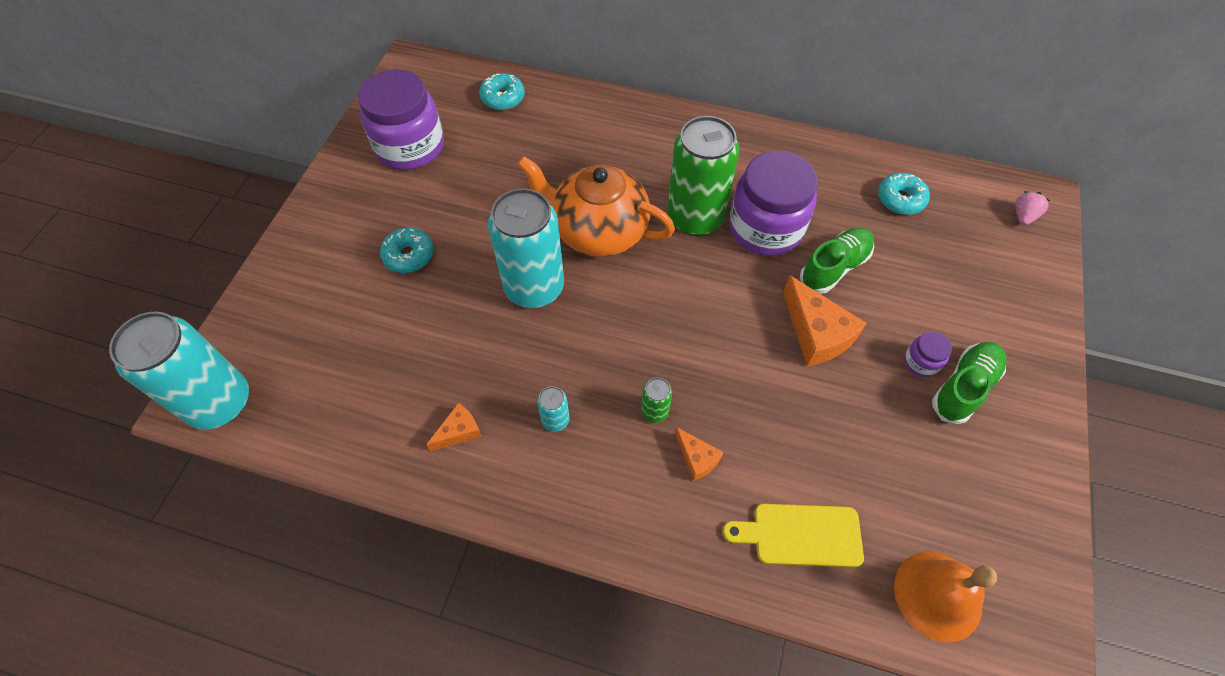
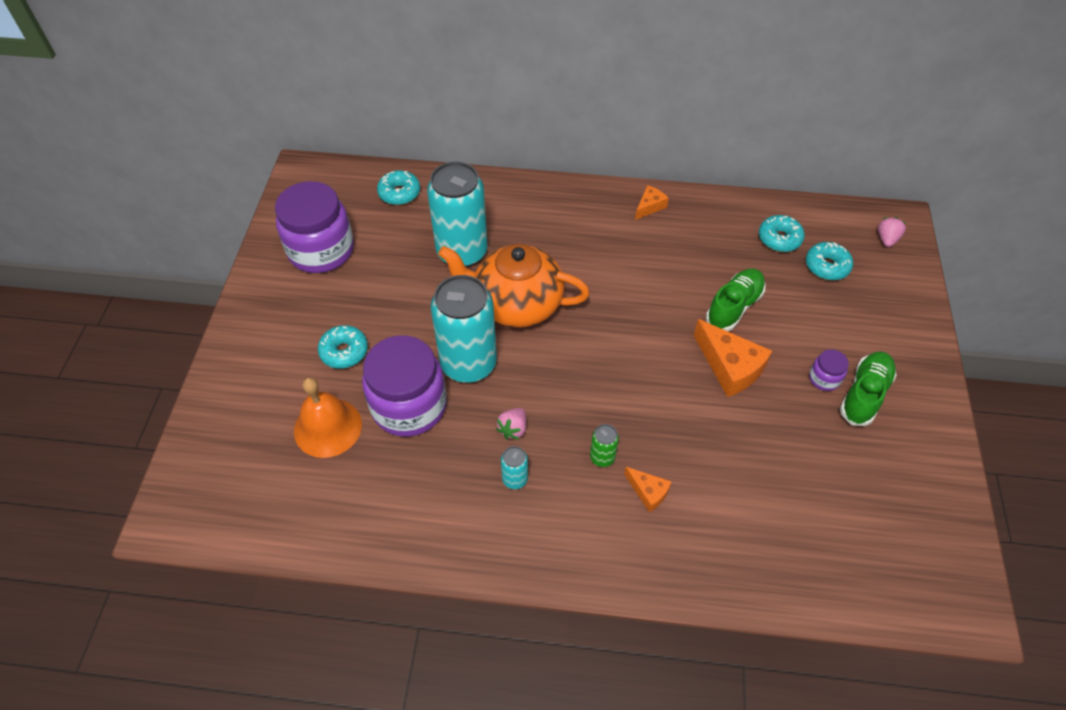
camera: 10 degrees left, 5 degrees down
(219, 402) = (194, 514): turquoise can -> turquoise can (462, 252)
(459, 431) = (429, 503): orange cheese -> orange cheese (649, 206)
(565, 365) = (513, 429): none -> pink strawberry
(695, 217) = (601, 280): green can -> none
(765, 228) = (666, 281): purple jar -> purple jar (409, 406)
(800, 535) = (751, 542): yellow cutting board -> none
(938, 595) = (876, 572): orange bell -> orange bell (328, 427)
(948, 237) = (827, 266): none -> turquoise donut

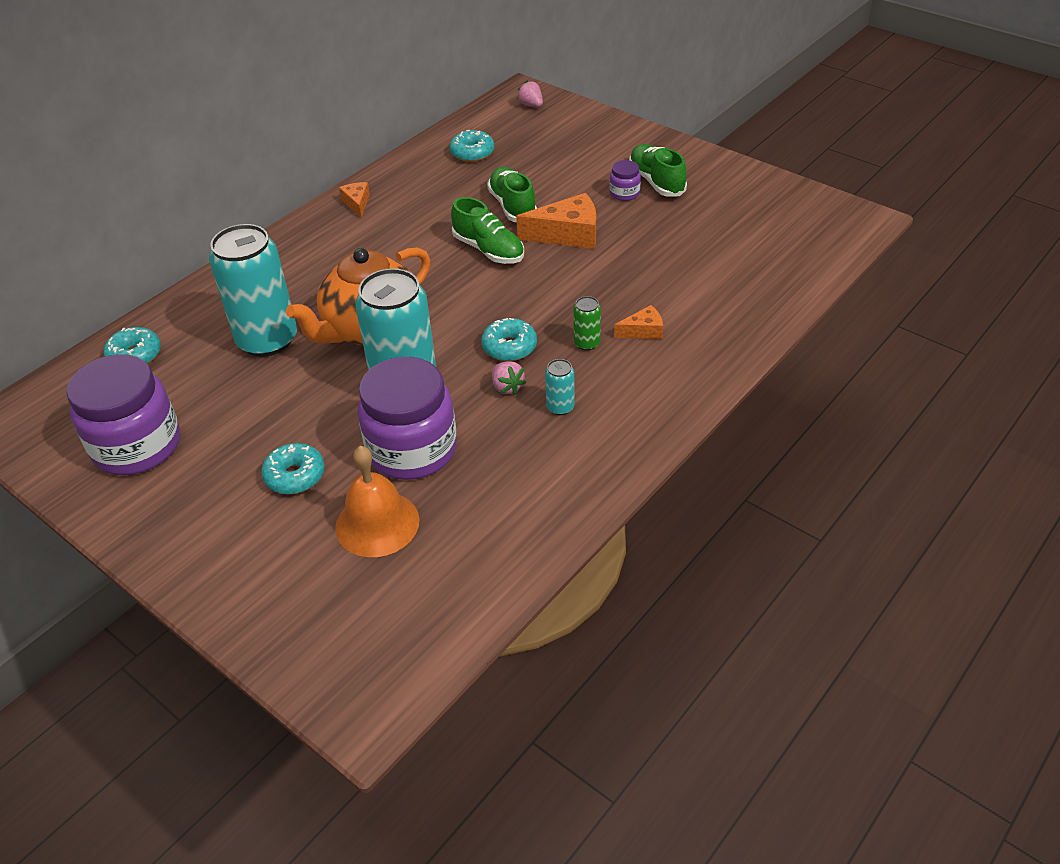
camera: 55 degrees left, 10 degrees down
(664, 323) = (489, 250): none -> green shoe
(827, 266) = (524, 143): turquoise donut -> turquoise donut (509, 347)

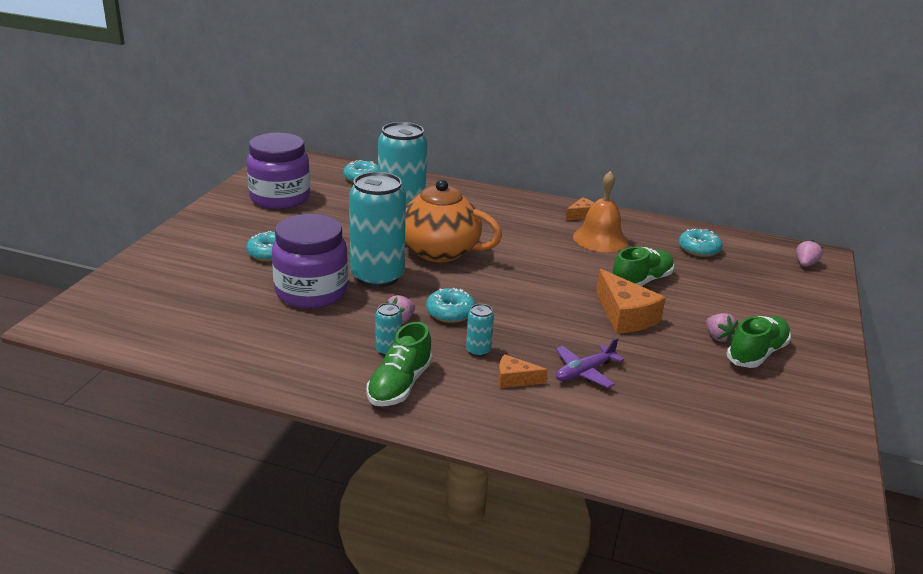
camera: 65 degrees right, 15 degrees down
(377, 523) = (232, 293): orange bell -> orange bell (600, 239)
(489, 250) = (570, 281): green shoe -> green shoe (399, 385)
(587, 343) = (478, 350): green can -> turquoise can
(624, 193) = (718, 337): purple jar -> pink strawberry
(643, 331) = (515, 379): orange cheese -> orange cheese turned 135 degrees clockwise
(648, 285) = (584, 372): none -> purple plane

